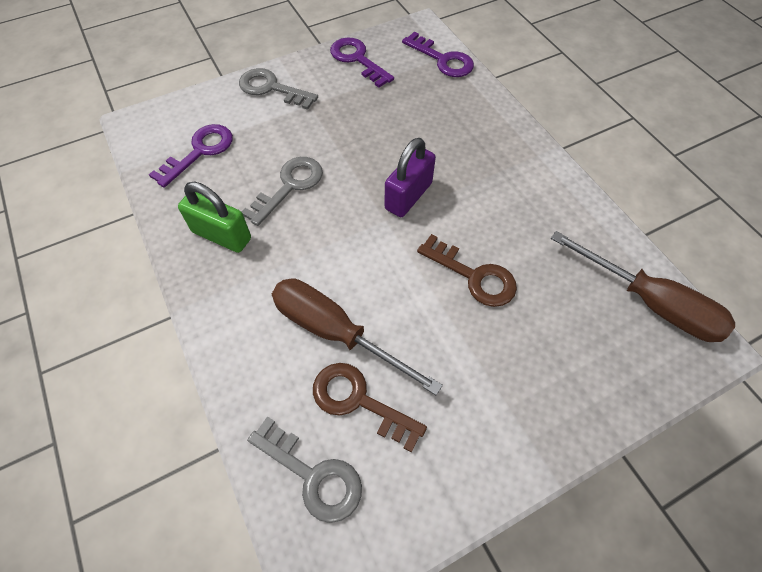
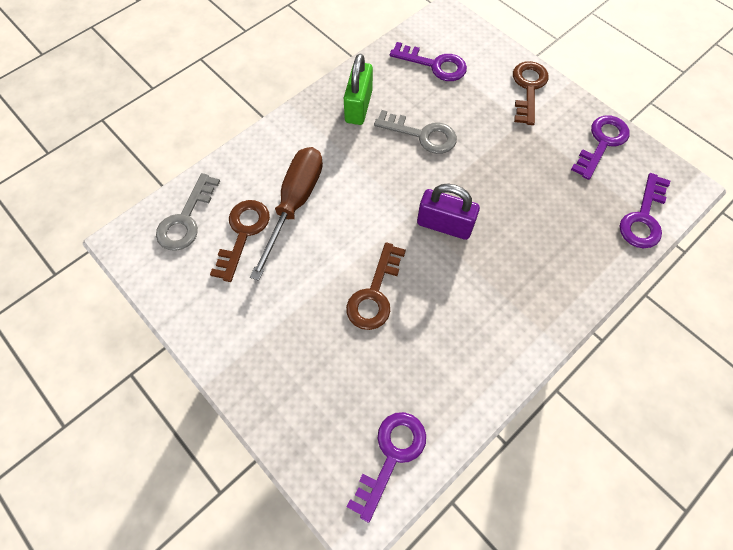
camera: 75 degrees right, 5 degrees up
(272, 88) = (528, 89): grey key -> brown key
(650, 302) = (391, 456): brown screwdriver -> purple key

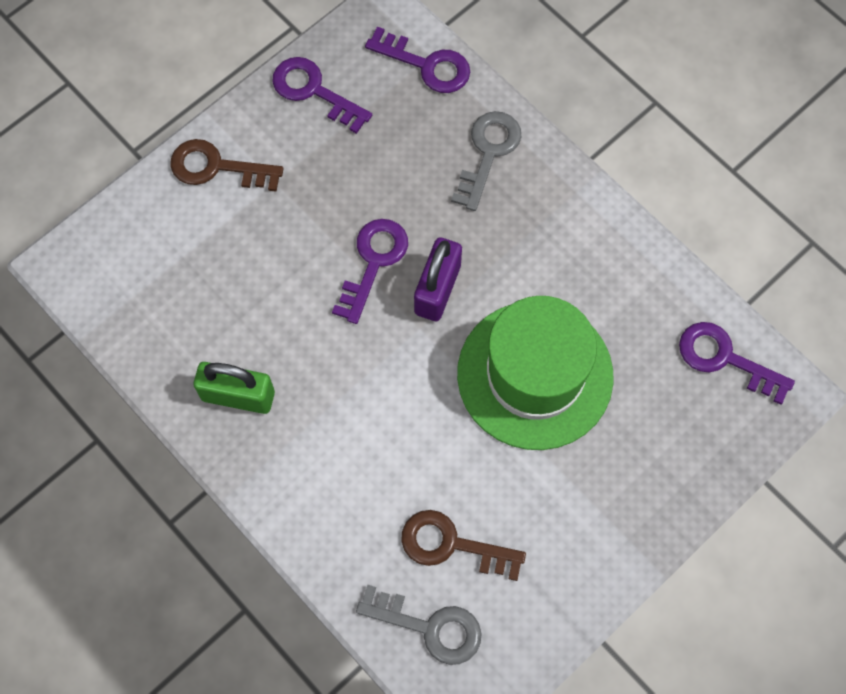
camera: 90 degrees left, 5 degrees up
(294, 204) = (405, 479): brown screwdriver -> none
(375, 293) = (535, 375): brown key -> green hat
(421, 135) = (293, 311): grey key -> grey key (488, 153)
(434, 65) = (164, 288): purple key -> purple key (373, 263)

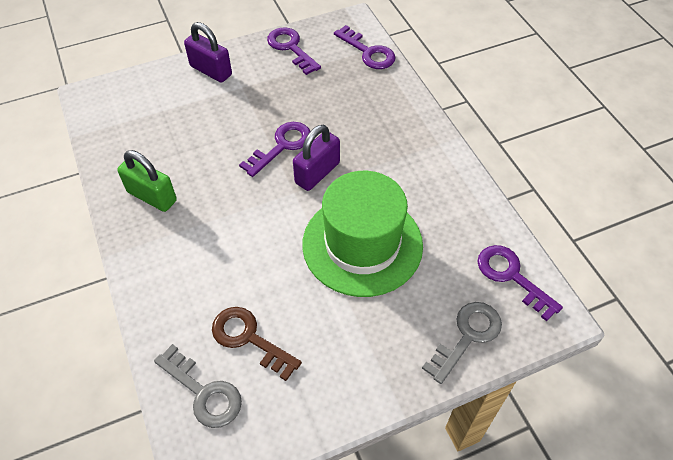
camera: 20 degrees right, 15 degrees down
(217, 167) = (211, 70): brown key -> purple padlock
(488, 153) = (387, 107): grey key -> grey key (467, 336)

